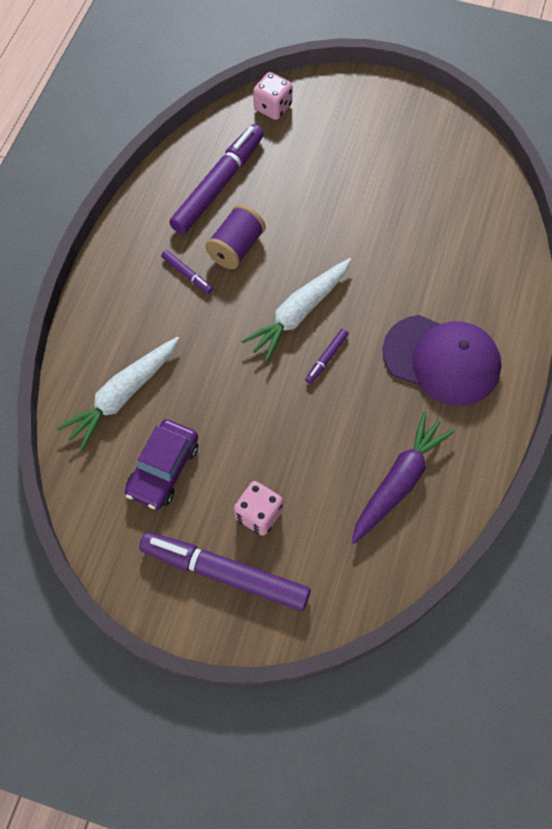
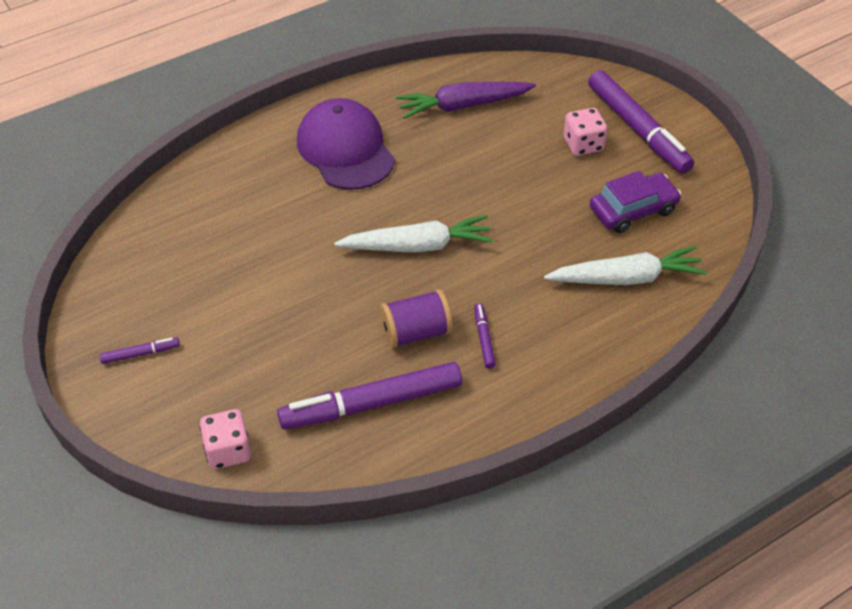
camera: 140 degrees left, 15 degrees down
(326, 358) = (431, 202): purple marker -> purple marker (140, 354)

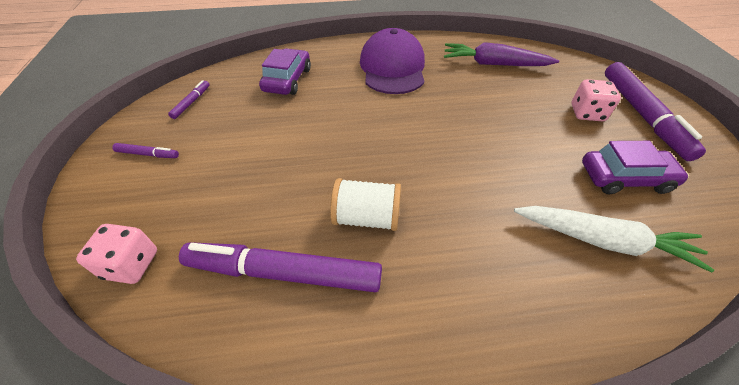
camera: 25 degrees right, 0 degrees up
(226, 208) = (287, 80): none -> purple car
(416, 332) = (366, 217): purple spool -> white spool
(418, 246) = (409, 146): white carrot -> none
(484, 339) = (428, 248): purple marker -> purple marker (191, 102)

